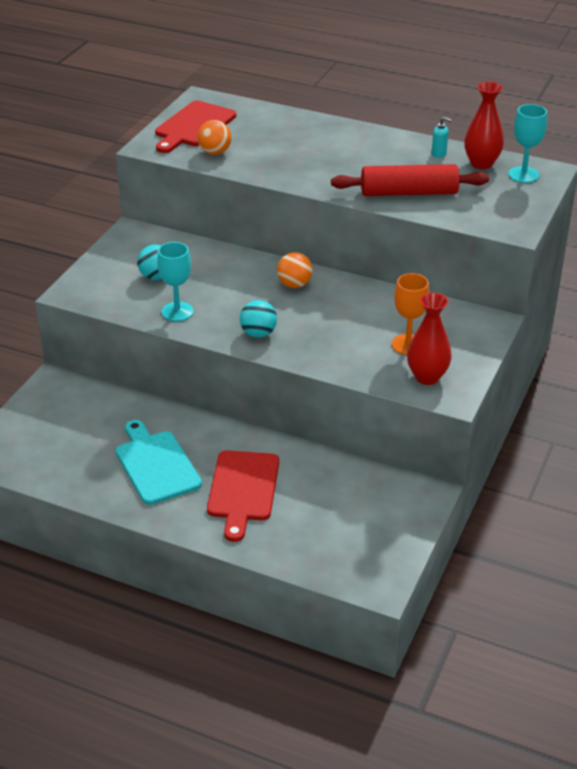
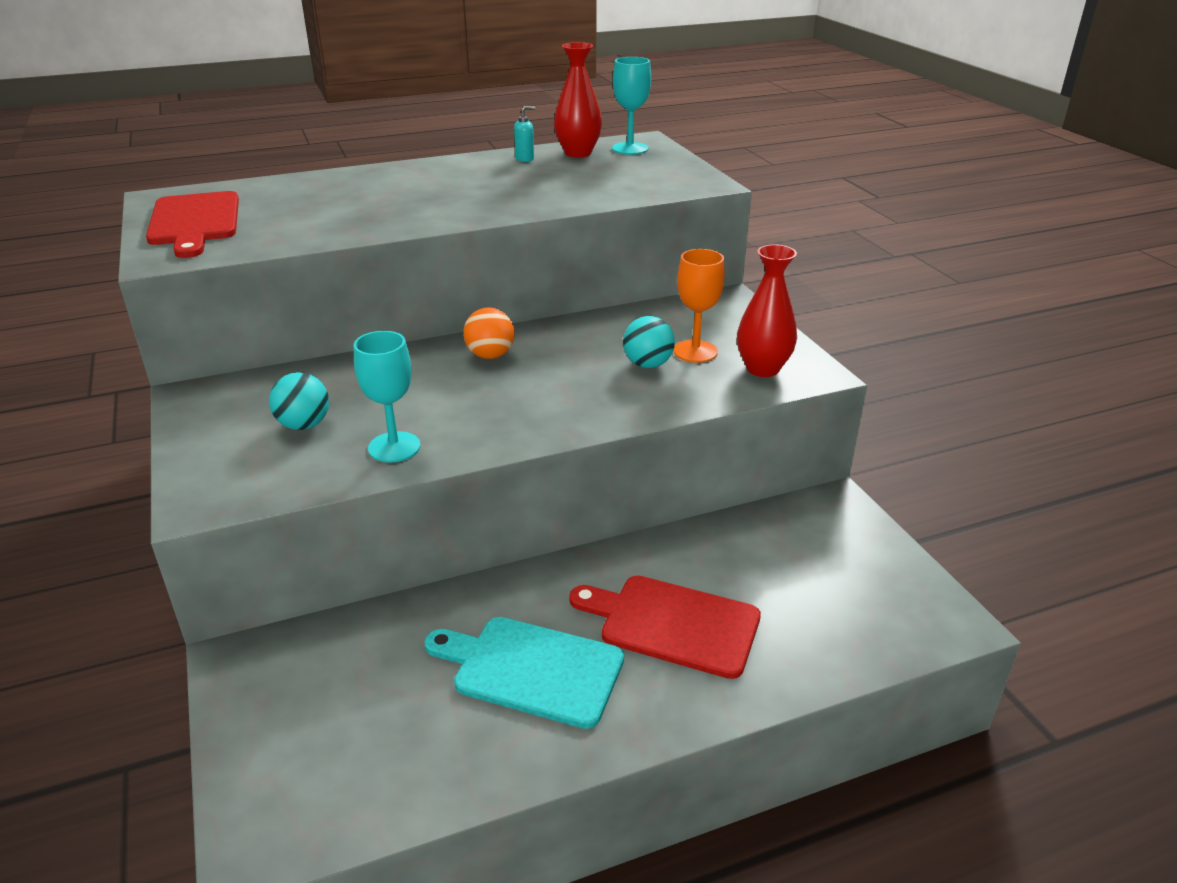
camera: 45 degrees left, 5 degrees down
(215, 152) = (268, 234): orange ball -> none
(243, 489) = (673, 624): red cutting board -> red cutting board turned 150 degrees clockwise
(258, 333) = (531, 419): turquoise ball -> turquoise ball (648, 364)
(409, 193) = (557, 193): red rolling pin -> none

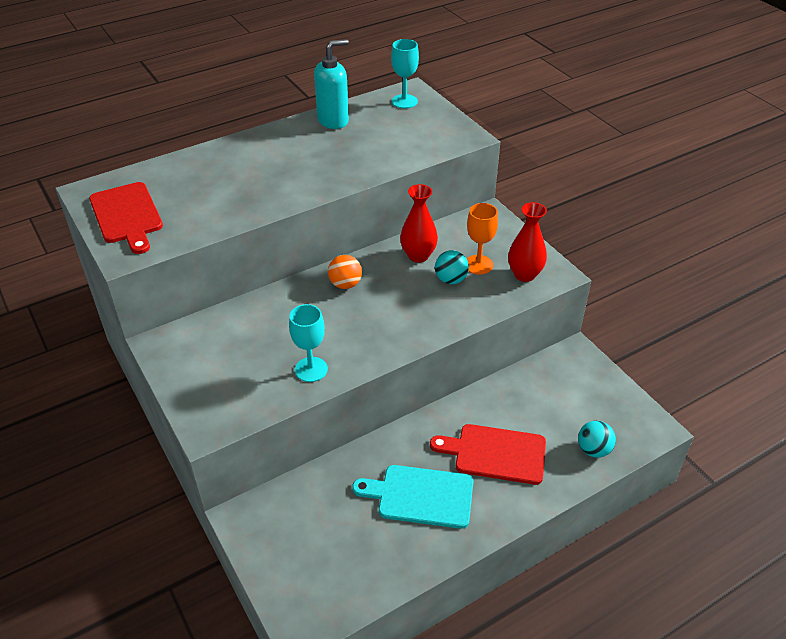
camera: 10 degrees left, 10 degrees up
(304, 425) = (245, 359): turquoise ball -> turquoise ball (593, 450)
(525, 159) = (333, 120): turquoise soap dispenser -> turquoise soap dispenser, size x2.25
(578, 153) = (369, 110): red vase -> red vase (418, 256)

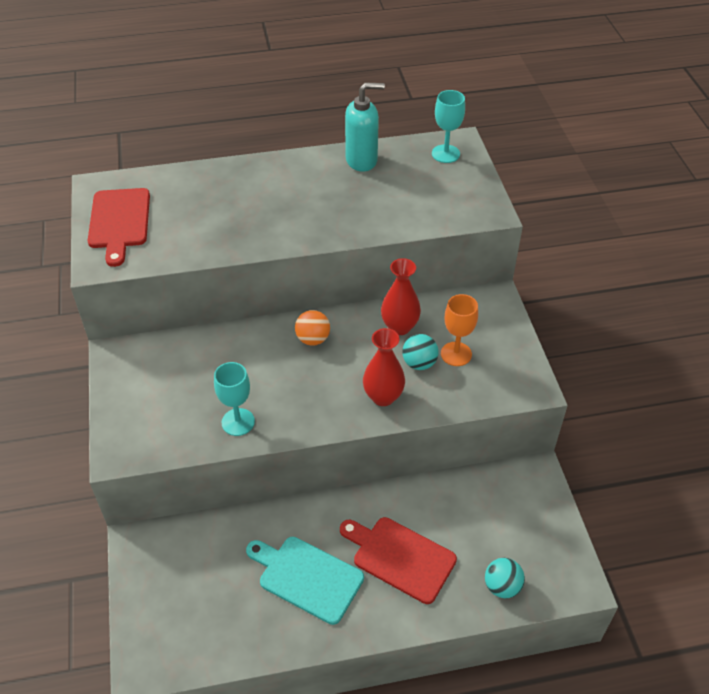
camera: 20 degrees right, 5 degrees up
(524, 274) = (498, 379): red vase -> red vase (383, 397)

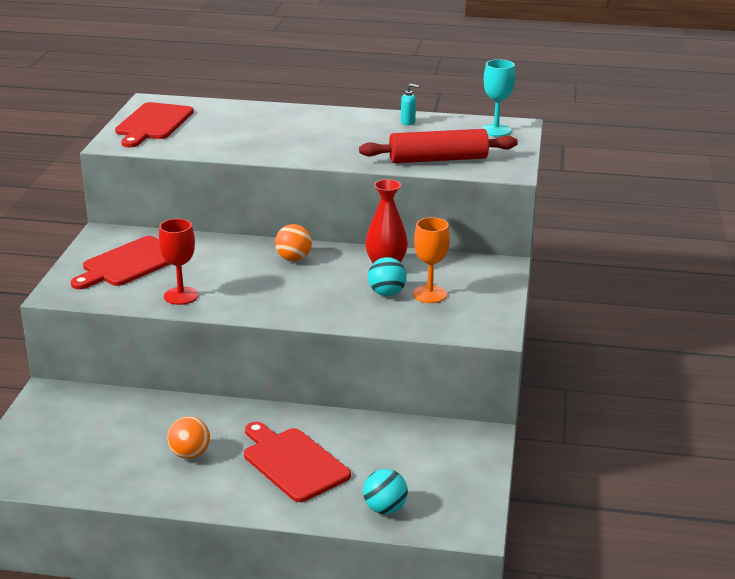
camera: 20 degrees right, 20 degrees down
(164, 390) = (129, 263): none -> red cutting board
(238, 422) = (181, 296): turquoise goblet -> red goblet
(307, 577) = (190, 454): turquoise cutting board -> orange ball
(362, 160) = (408, 122): turquoise soap dispenser -> turquoise soap dispenser, size x0.45
(383, 397) = (332, 307): red vase -> none
(419, 210) = (438, 159): none -> red rolling pin

